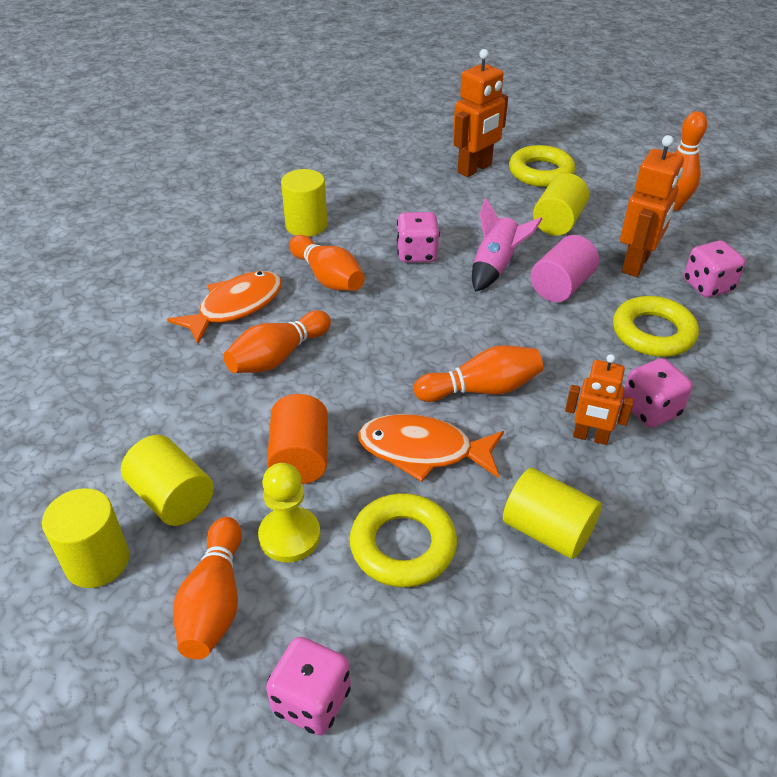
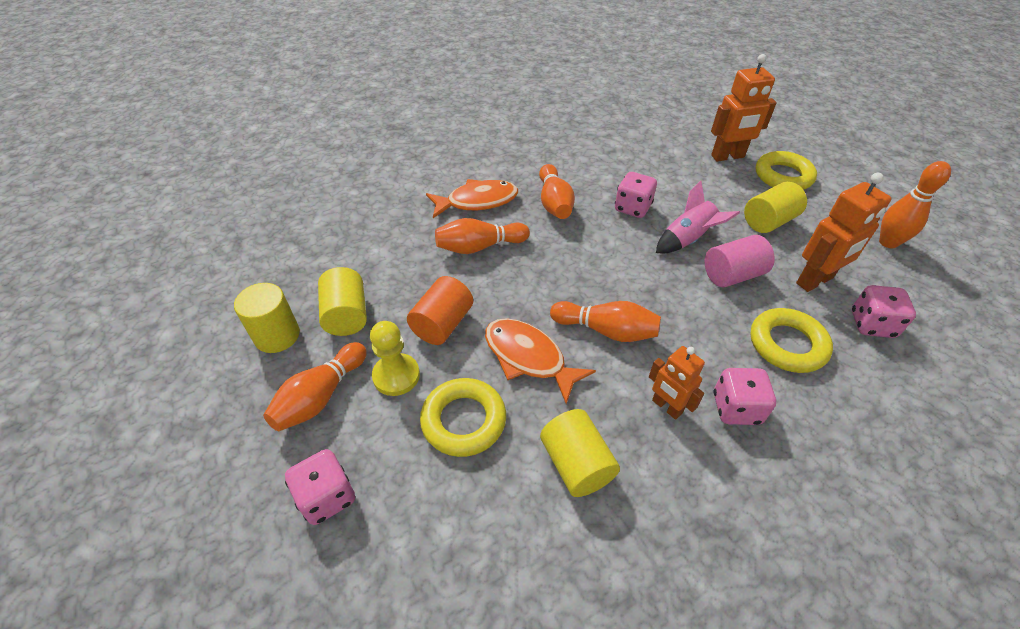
camera: 30 degrees right, 5 degrees up
(306, 225) = (566, 160): yellow cylinder -> none

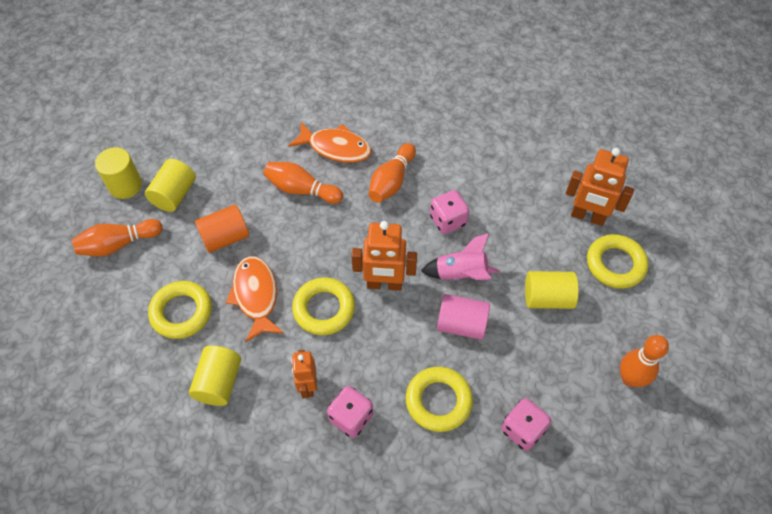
camera: 35 degrees right, 10 degrees up
(327, 497) = (77, 309): pink dice -> none
(396, 376) = (169, 257): yellow pawn -> none
(606, 330) = (324, 309): orange bowling pin -> yellow ring
(815, 281) = (522, 370): orange robot -> orange robot (384, 284)

